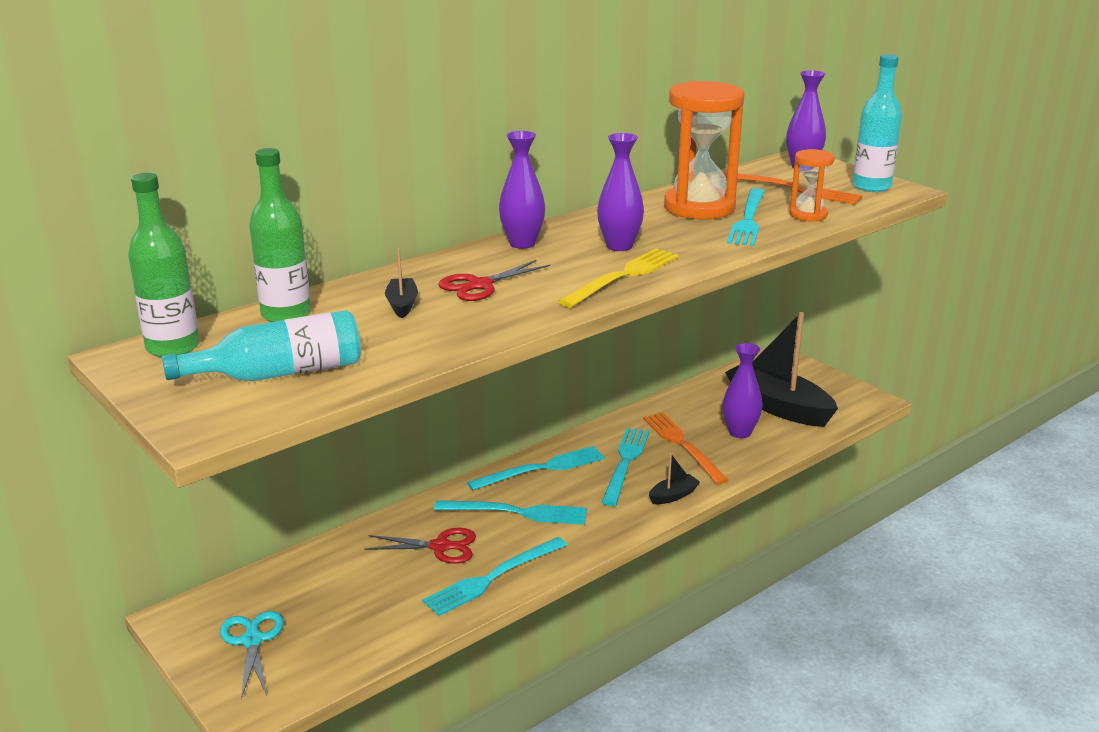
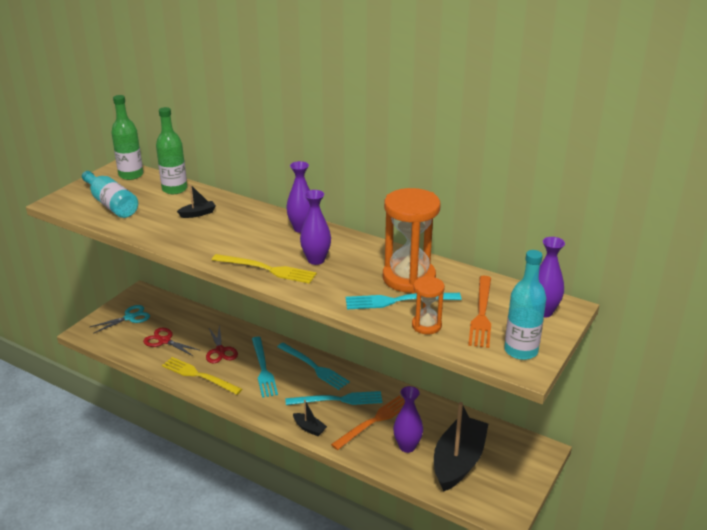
camera: 70 degrees right, 5 degrees up
(480, 285) = (232, 229): red scissors -> red scissors (164, 341)
(492, 577) = (199, 375): turquoise fork -> yellow fork

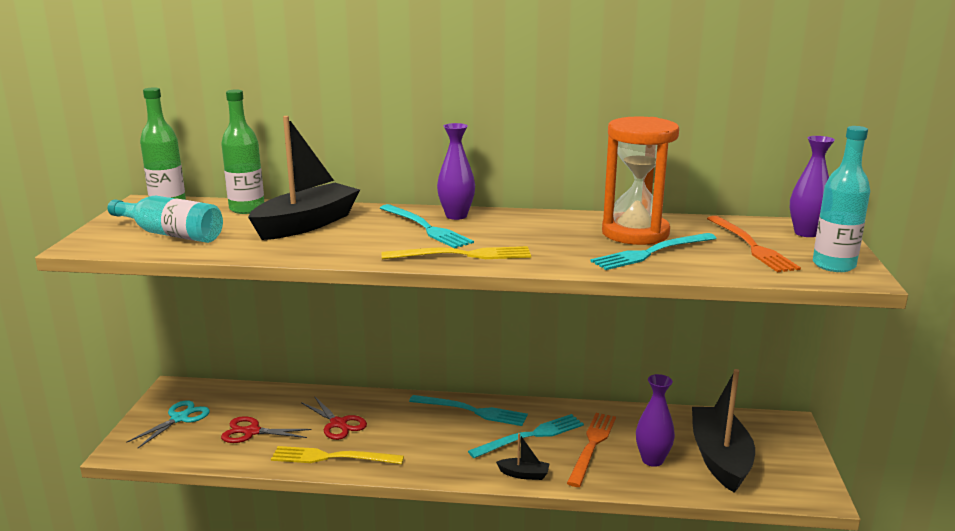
camera: 25 degrees left, 10 degrees down
(198, 214) = (307, 224): black boat -> black boat, size x2.36
(263, 369) = (411, 428): turquoise fork -> turquoise fork (426, 228)
(316, 260) = (510, 237): purple vase -> none
(426, 325) = (711, 266): orange hourglass -> none

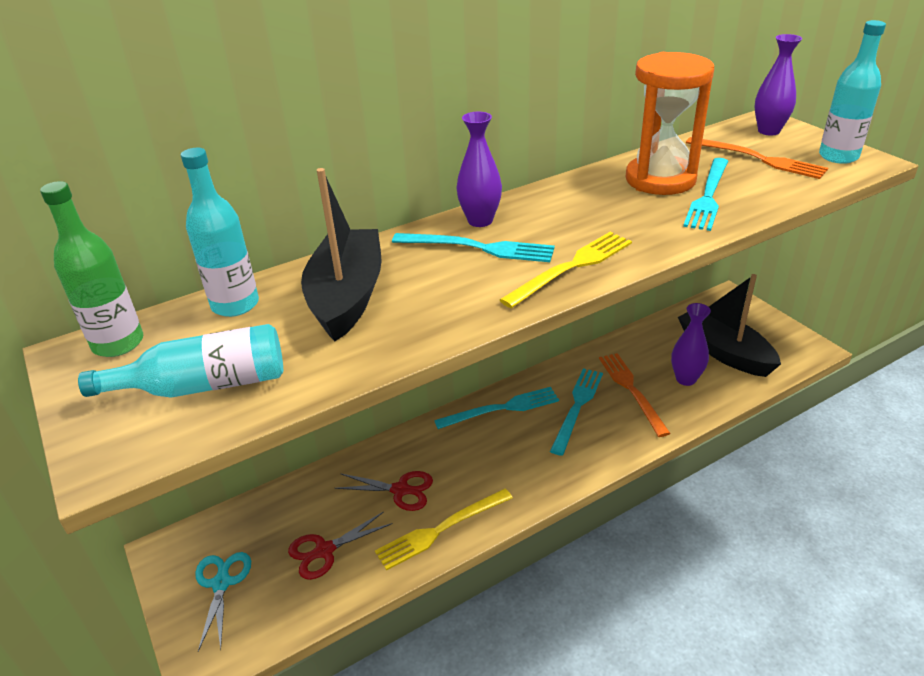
camera: 35 degrees left, 15 degrees up
(247, 209) = (235, 305): green bottle -> turquoise bottle
(524, 474) = (617, 447): black boat -> none

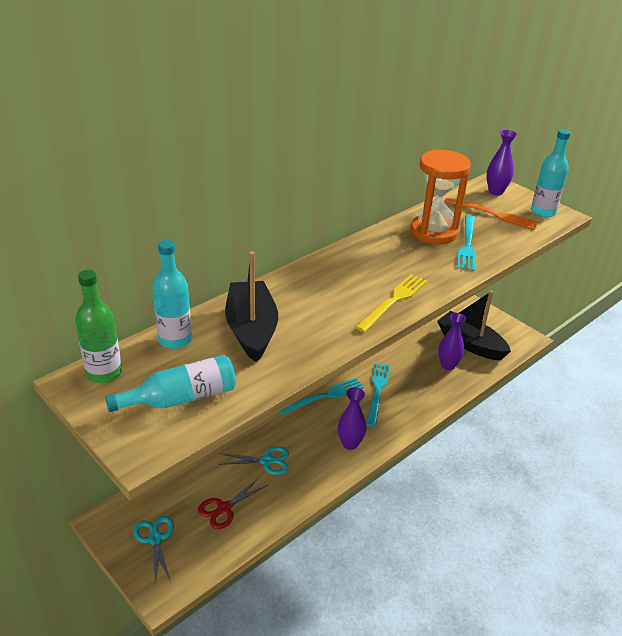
camera: 15 degrees left, 0 degrees up
(400, 490) = (266, 461): red scissors -> turquoise scissors
(441, 529) = (303, 485): yellow fork -> none
(478, 248) = (327, 289): turquoise fork -> none
(480, 221) = (322, 268): purple vase -> purple vase (350, 443)
(631, 390) = (412, 376): orange fork -> none

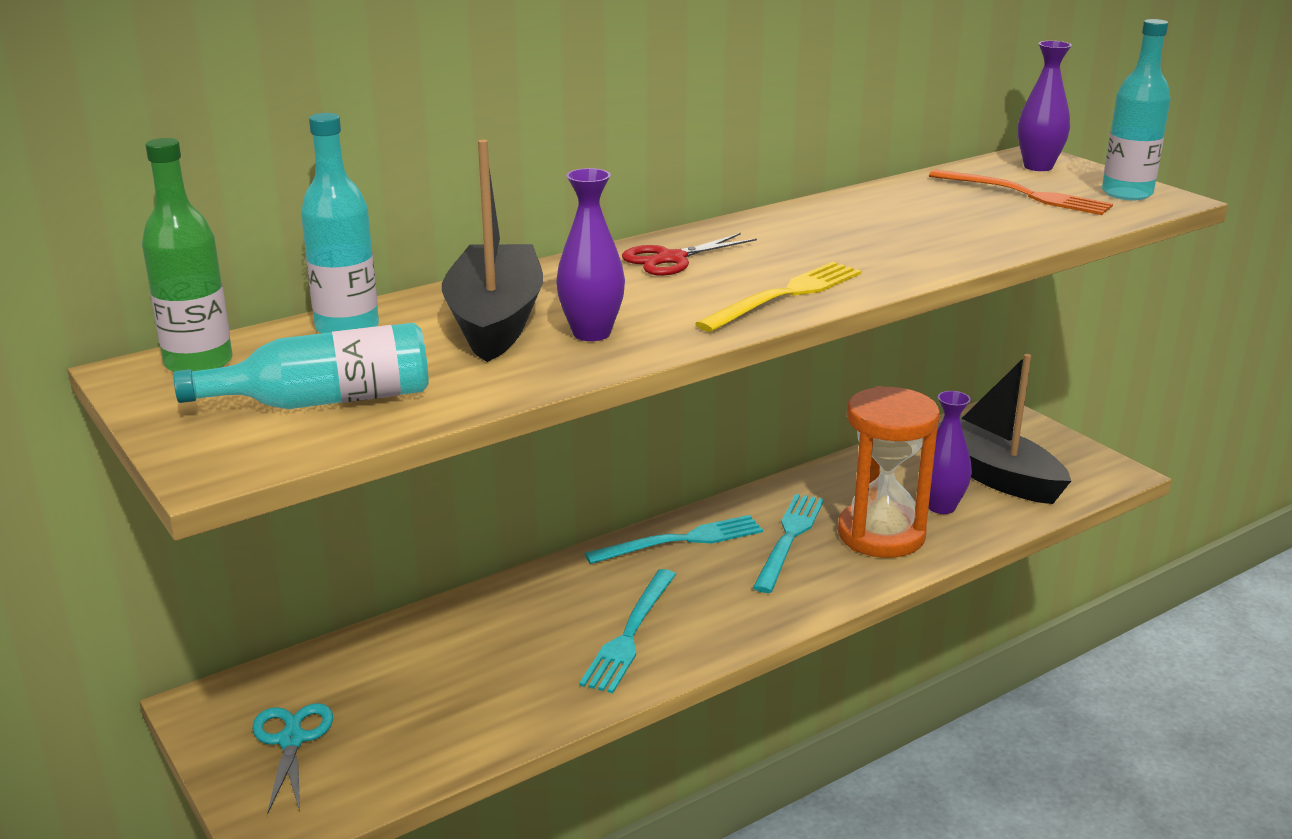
camera: 10 degrees right, 10 degrees down
(224, 508) = (438, 702): red scissors -> red scissors (672, 259)
(266, 461) = (541, 633): turquoise scissors -> none
(350, 443) = (714, 617): purple vase -> purple vase (591, 333)
(433, 232) = (896, 213): orange hourglass -> orange hourglass (881, 535)
(467, 244) = (958, 230): turquoise fork -> turquoise fork (630, 634)

